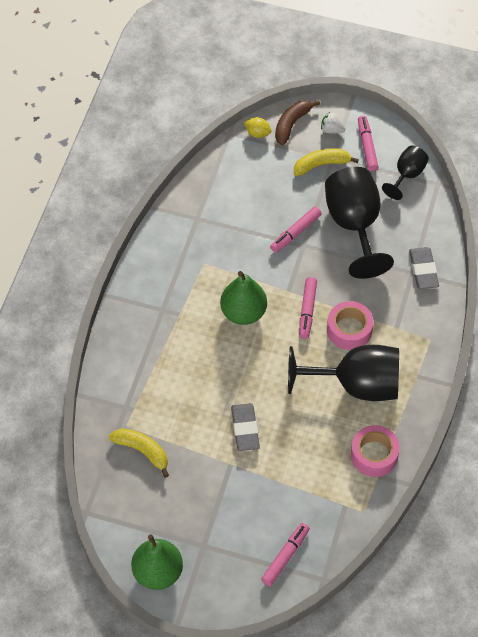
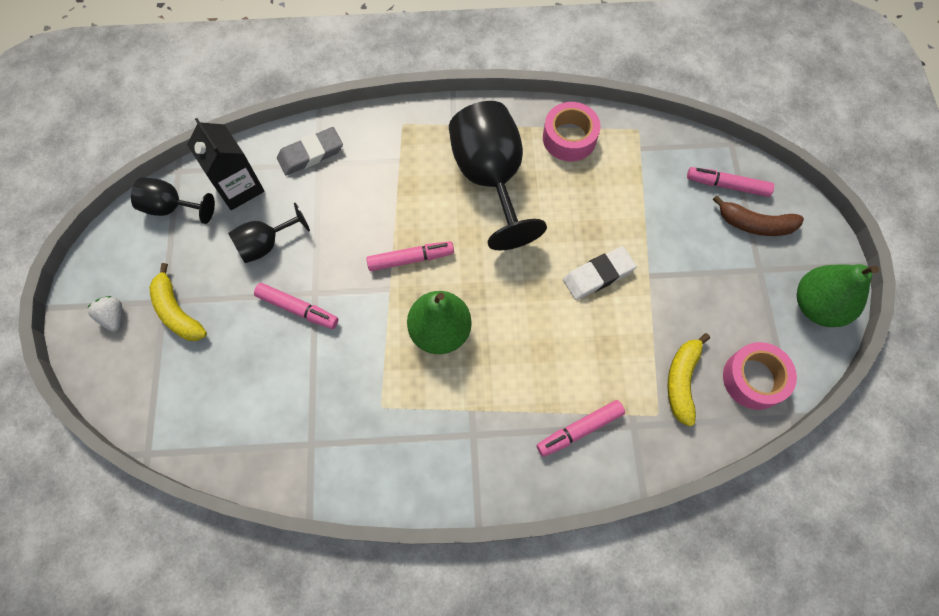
camera: 110 degrees left, 10 degrees up
(245, 429) = (598, 275): grey eraser -> white eraser
(257, 133) = (139, 413): yellow lemon -> none
(291, 124) = (114, 372): brown banana -> brown banana (755, 224)
(331, 130) = (114, 317): white strawberry -> white strawberry turned 150 degrees clockwise
(349, 330) = (421, 206): pink tape -> pink tape (753, 379)
(354, 225) = (265, 244): black goblet -> black goblet, size x0.53
(367, 147) = (135, 265): pink marker -> pink marker (580, 429)
(409, 218) = (239, 187): none -> black carton

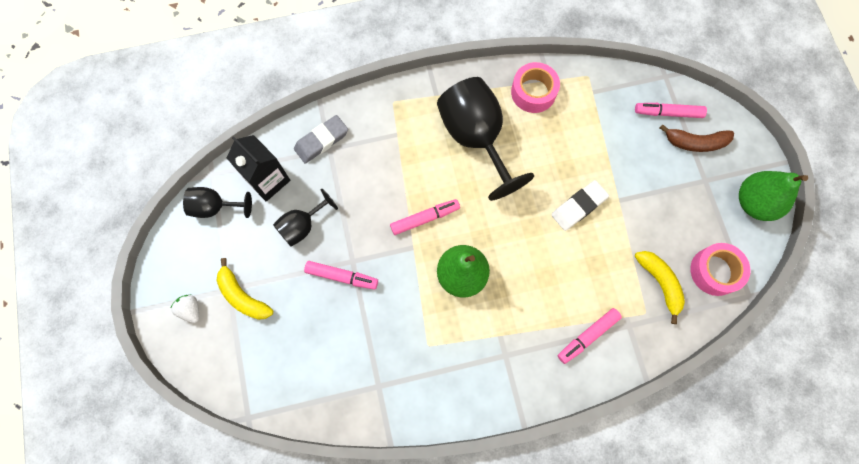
camera: 10 degrees left, 5 degrees up
(681, 381) = (659, 283): yellow banana -> yellow banana turned 150 degrees clockwise

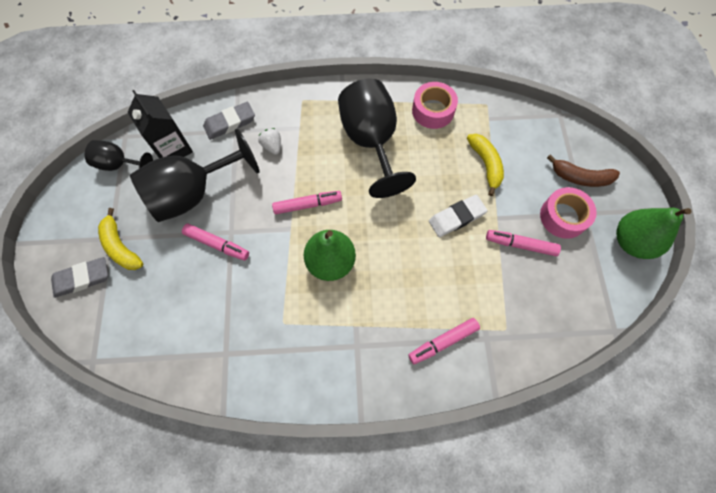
camera: 10 degrees right, 5 degrees down
(191, 310) = (70, 251): white strawberry -> white strawberry (272, 146)
(212, 336) = (82, 278): none -> grey eraser
(302, 226) = (193, 193): black goblet -> black goblet, size x1.90
(659, 283) = (525, 302): yellow banana -> yellow banana (485, 164)
(668, 113) = (558, 147): pink marker -> pink marker (521, 245)
(715, 271) = (582, 300): pink tape -> pink tape (563, 217)

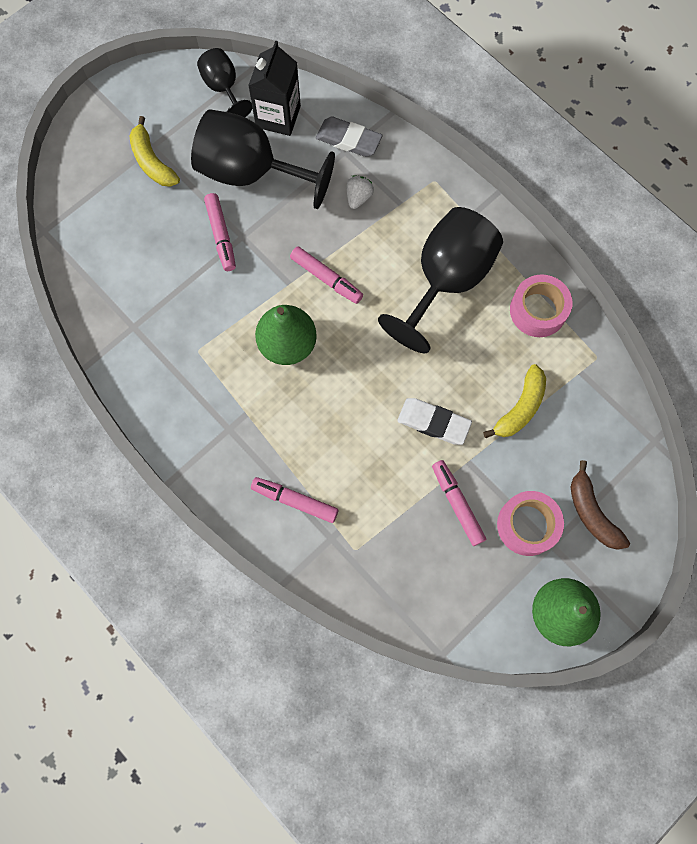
camera: 50 degrees right, 5 degrees up
(82, 278) = (100, 158): grey eraser -> none
(121, 247) = (152, 162): yellow banana -> yellow banana turned 45 degrees counterclockwise

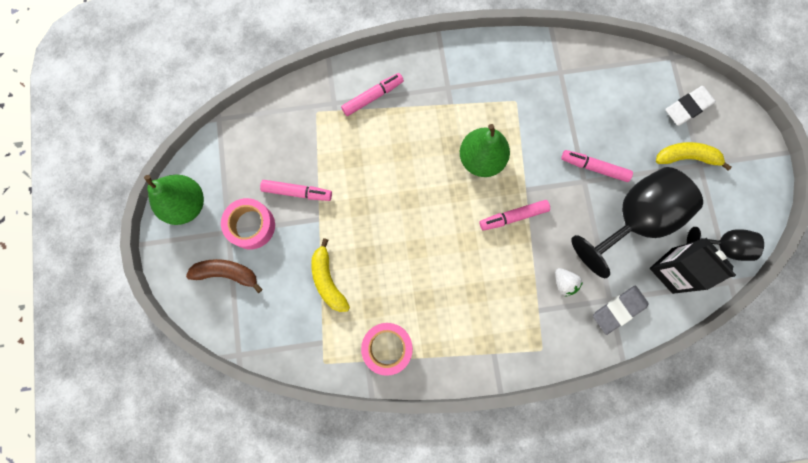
camera: 125 degrees right, 5 degrees up
(433, 422) = (360, 215): white eraser -> white eraser (688, 107)
(446, 280) = (455, 298): black goblet -> none

